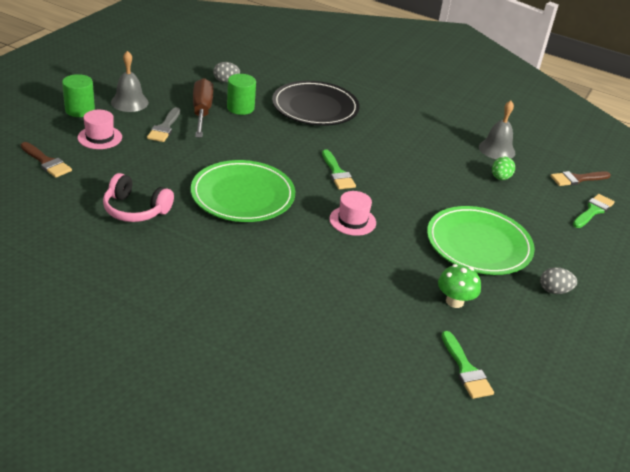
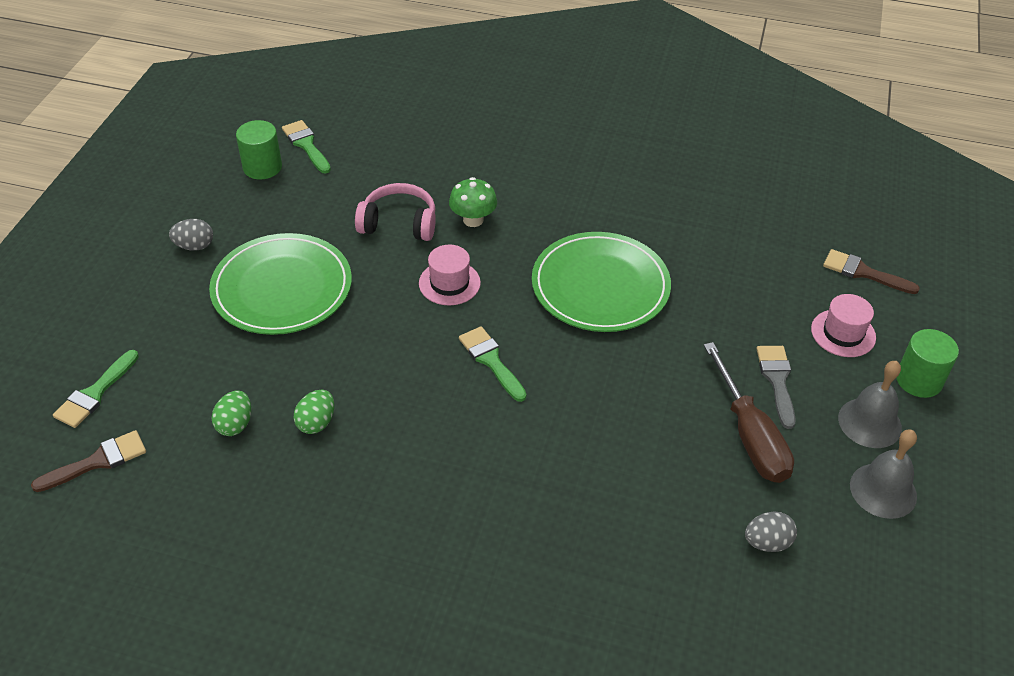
camera: 170 degrees right, 10 degrees up
(135, 210) = (708, 233): pink headphones -> pink headphones (399, 223)
(240, 108) = (698, 468): green cylinder -> green cylinder (262, 167)
(315, 107) = (576, 515): black plate -> none
(451, 168) = (316, 423): none -> green egg
(454, 301) = (316, 207): green mushroom -> green mushroom (473, 220)
(497, 149) = (231, 498): grey bell -> grey bell (883, 490)

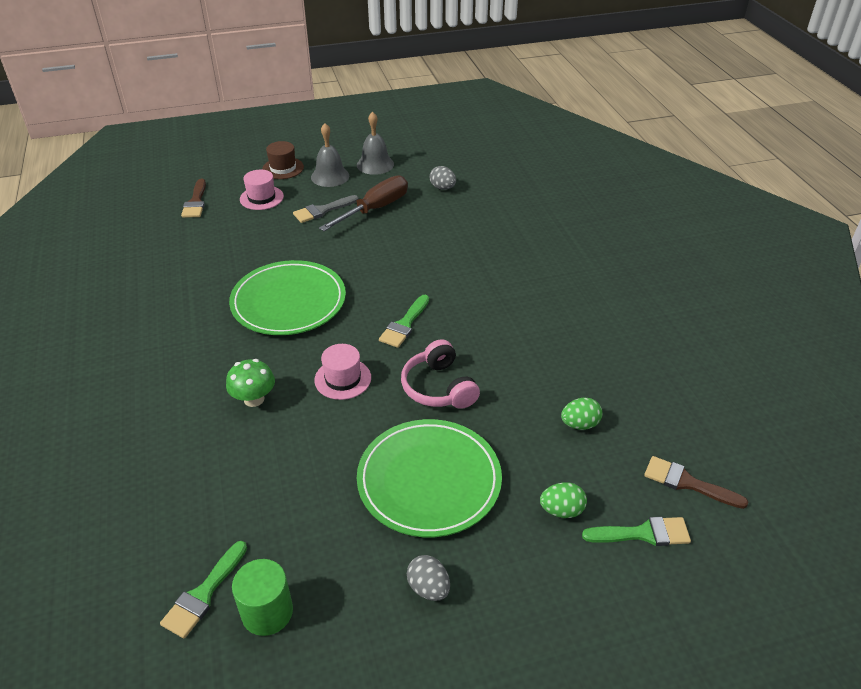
camera: 120 degrees left, 5 degrees down
(316, 423) = (535, 382): green egg -> green egg (561, 510)
(399, 223) = (289, 445): pink headphones -> pink headphones (438, 387)
(919, 380) = (283, 168): green cylinder -> brown hat

